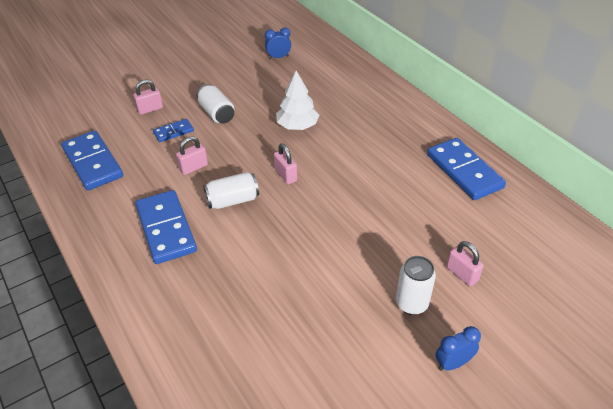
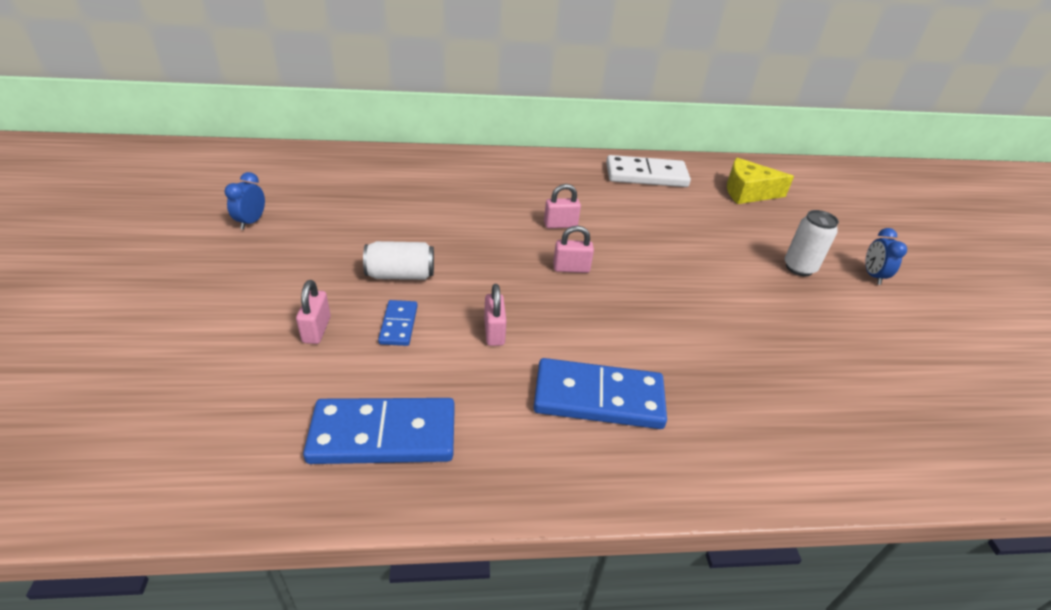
camera: 65 degrees left, 5 degrees down
(232, 200) = (585, 322): white can -> none
(278, 57) = (343, 191): blue clock -> blue clock (251, 222)
(297, 126) = (491, 229): white tree -> none
(462, 274) = (773, 230): pink padlock -> pink padlock (560, 225)
(464, 171) = (646, 175): blue domino -> white domino
(516, 242) = (748, 192): none -> yellow cheese

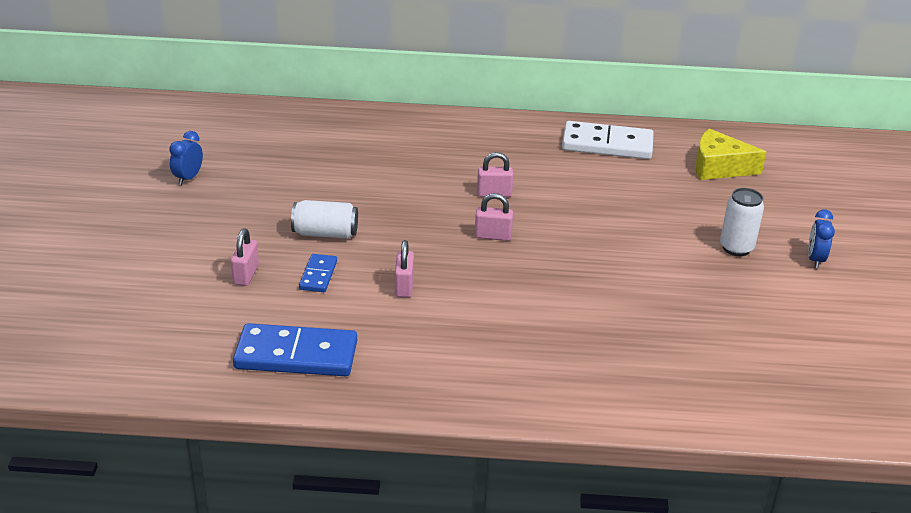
camera: 10 degrees right, 5 degrees down
(598, 397) = (486, 343): blue domino -> none

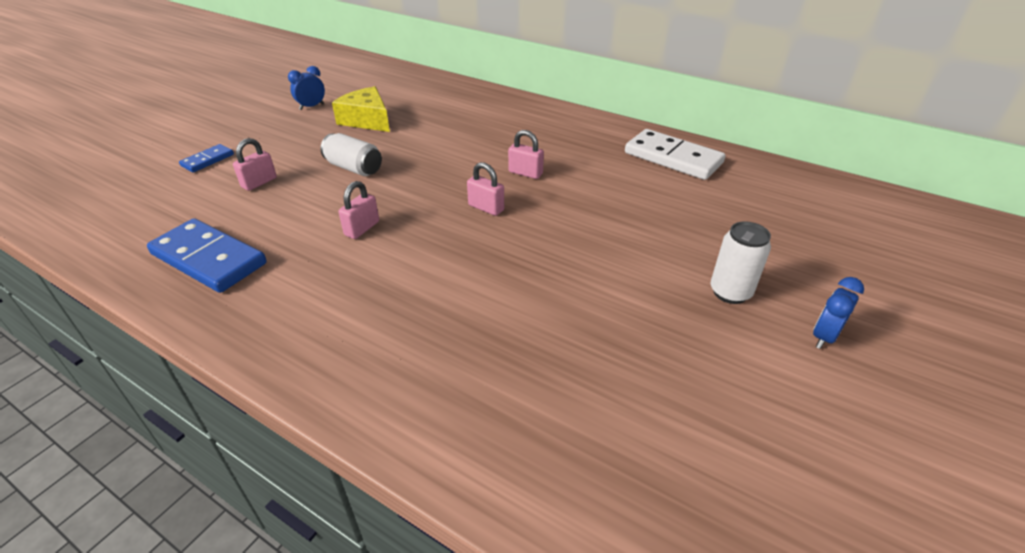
camera: 30 degrees right, 5 degrees up
(318, 275) = (308, 198): blue domino -> blue domino (208, 160)
(719, 167) = (776, 205): yellow cheese -> yellow cheese (367, 120)

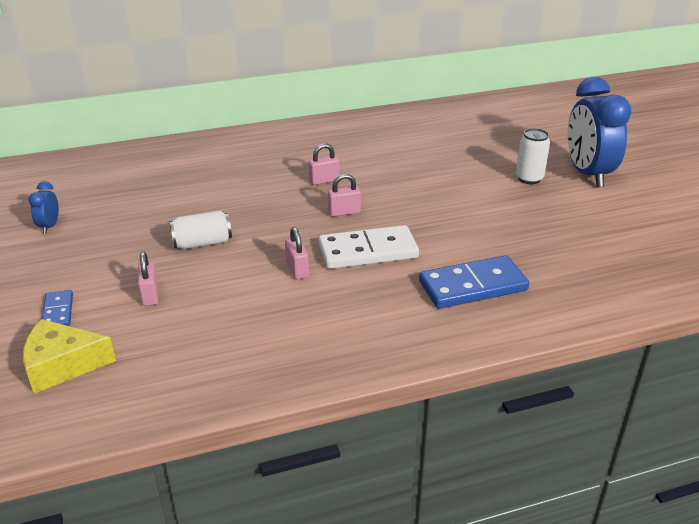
camera: 50 degrees left, 5 degrees down
(208, 259) = (238, 353): blue domino -> blue domino (473, 286)
(367, 120) = (129, 209): yellow cheese -> yellow cheese (62, 365)
(673, 158) = (386, 127): white domino -> white domino (368, 251)
(824, 337) = (587, 174): blue clock -> blue clock, size x2.30

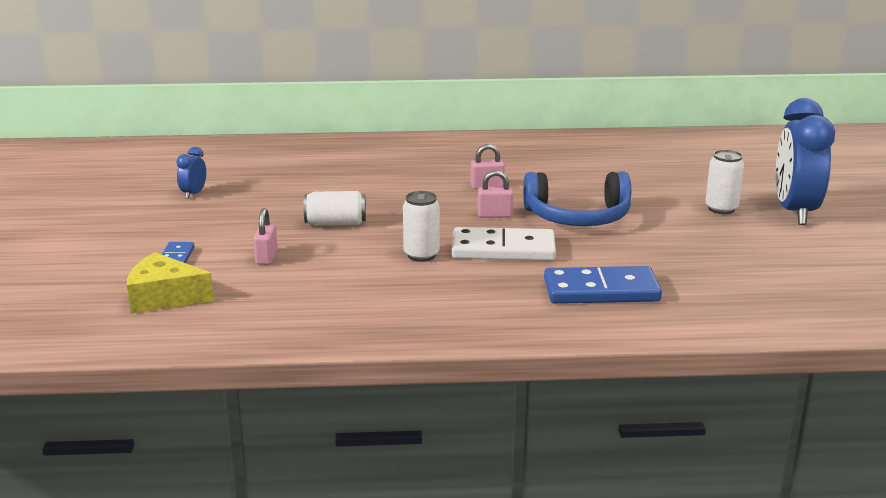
camera: 15 degrees right, 10 degrees down
(297, 269) = (421, 255): pink padlock -> white can
(416, 204) = (578, 217): none -> blue headphones

